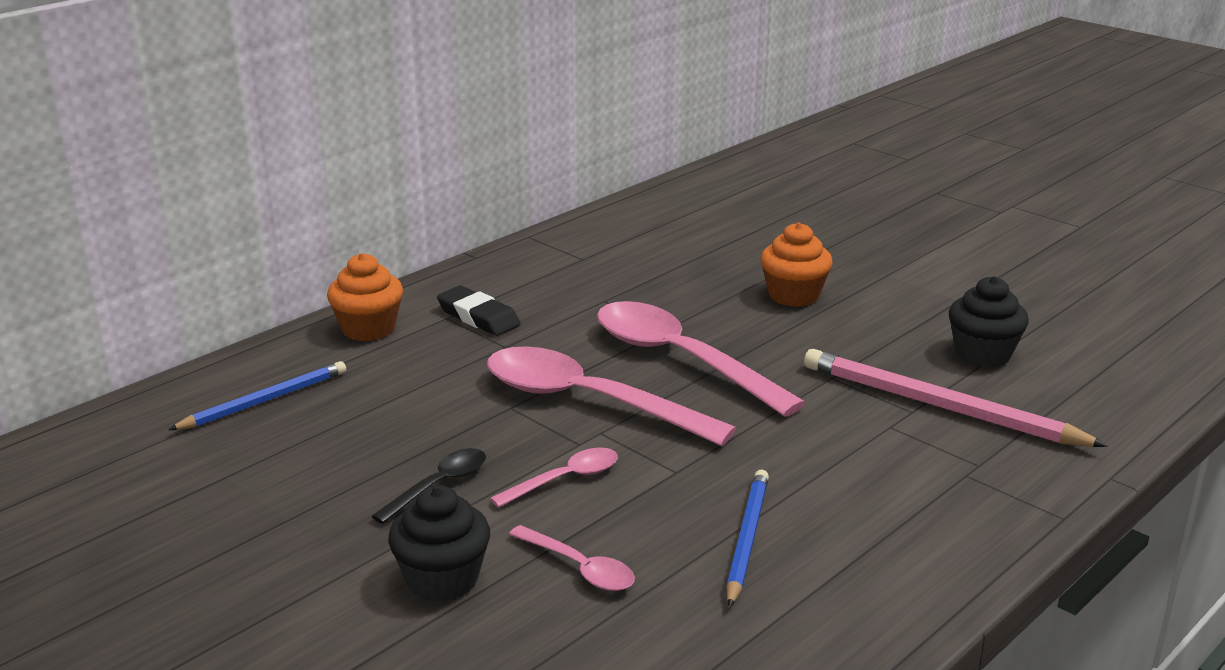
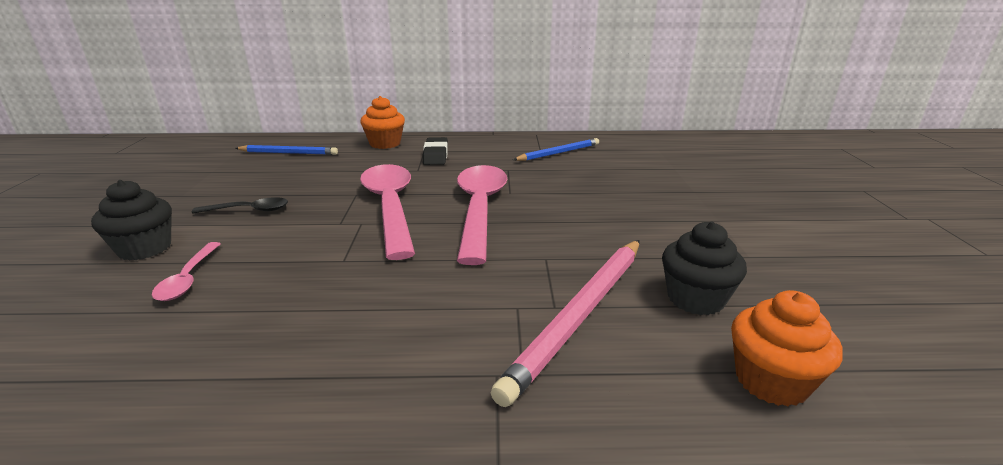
camera: 45 degrees right, 0 degrees up
(564, 479) = (292, 235): pink spoon -> none
(746, 539) = (278, 318): blue pencil -> blue pencil (558, 153)
(793, 295) = (621, 206): orange cupcake -> orange cupcake (771, 381)
(939, 407) = (581, 315): pink pencil -> pink pencil turned 135 degrees counterclockwise

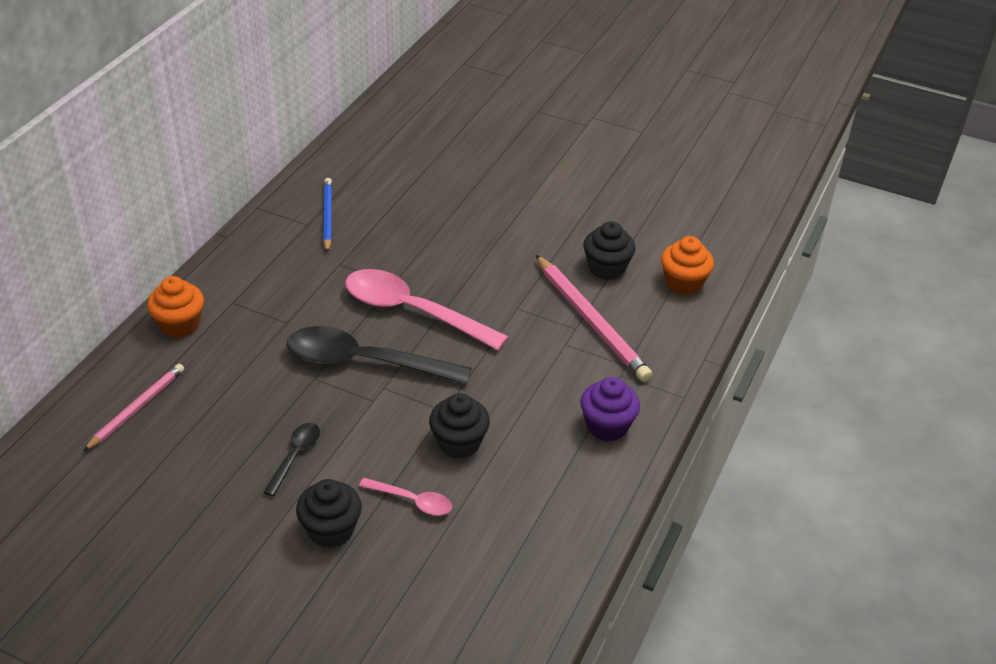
camera: 65 degrees left, 15 degrees up
(289, 153) = (137, 408): blue pencil -> pink pencil
(292, 282) = (459, 443): none -> black cupcake
(372, 393) = (607, 426): none -> purple cupcake
(390, 207) = (365, 362): pink spoon -> black spoon
(435, 155) = (255, 298): black eraser -> none

